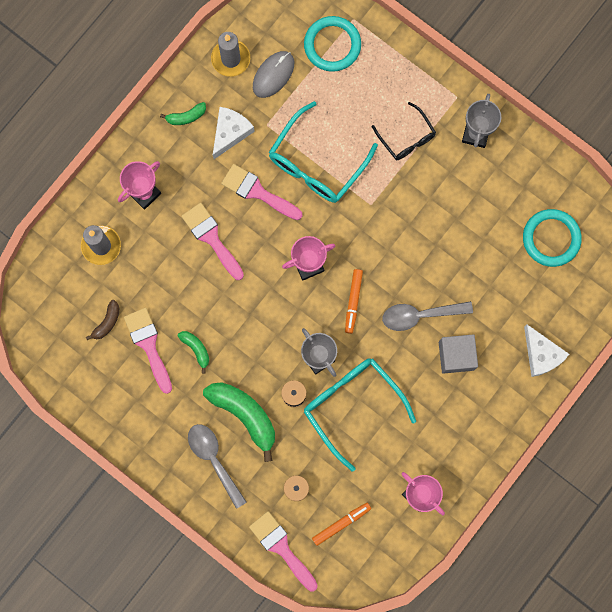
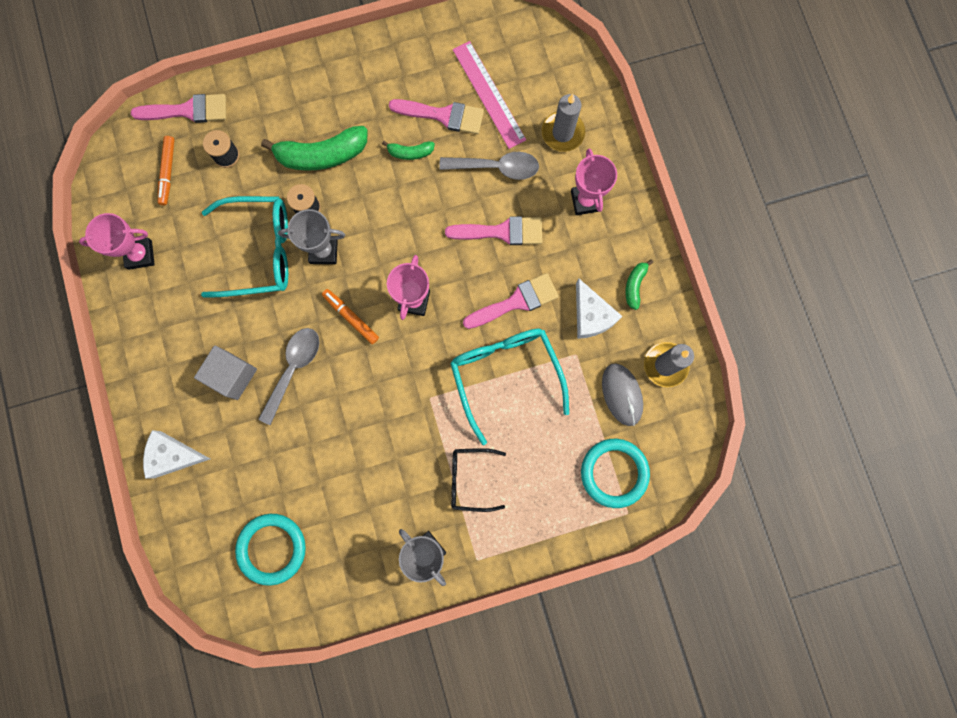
camera: 125 degrees right, 0 degrees up
(107, 322) = (489, 94): brown banana -> pink ruler
(214, 459) = (304, 105): grey spoon -> grey spoon (496, 167)

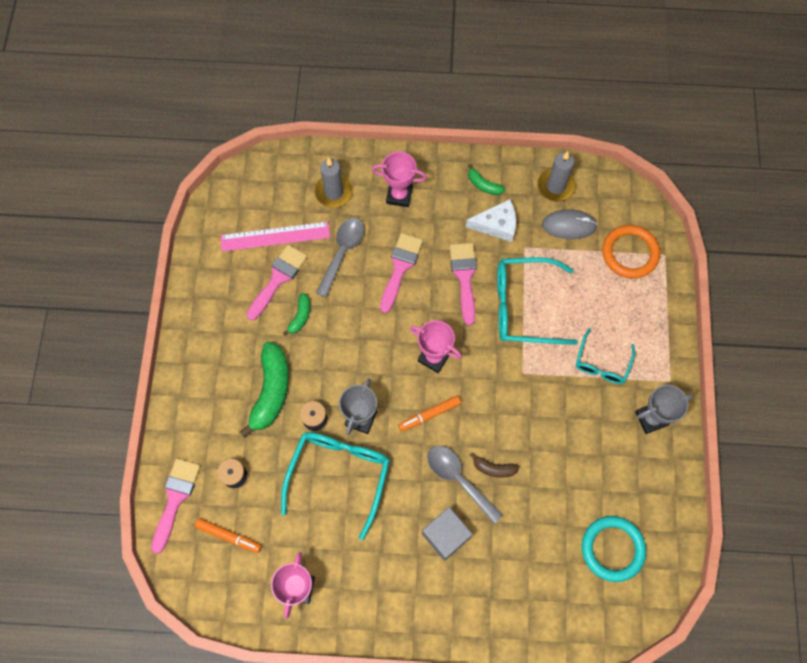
camera: 70 degrees left, 10 degrees down
(173, 455) = (502, 613): white cheese -> none
(316, 401) = (493, 468): none -> brown banana
(470, 479) = (602, 363): black glasses -> turquoise glasses
(614, 473) = (630, 253): turquoise ring -> orange ring

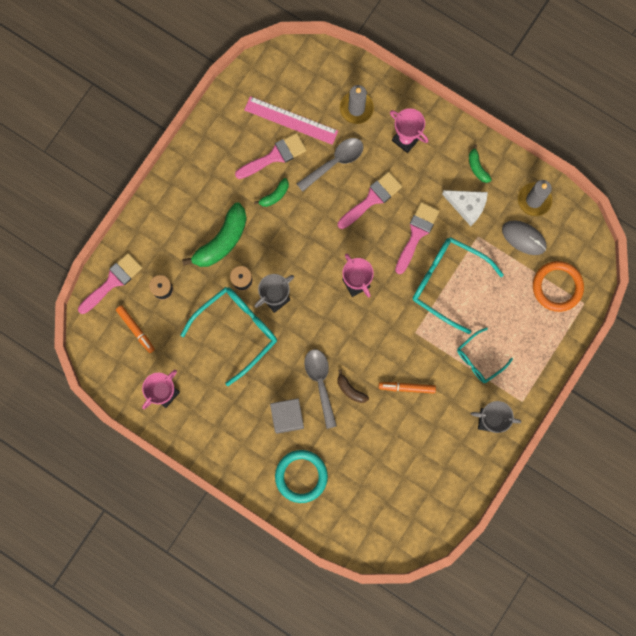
camera: 30 degrees right, 10 degrees up
(429, 414) = (327, 324): orange marker -> orange marker (407, 388)
(612, 549) = (400, 494): turquoise ring -> turquoise ring (301, 476)

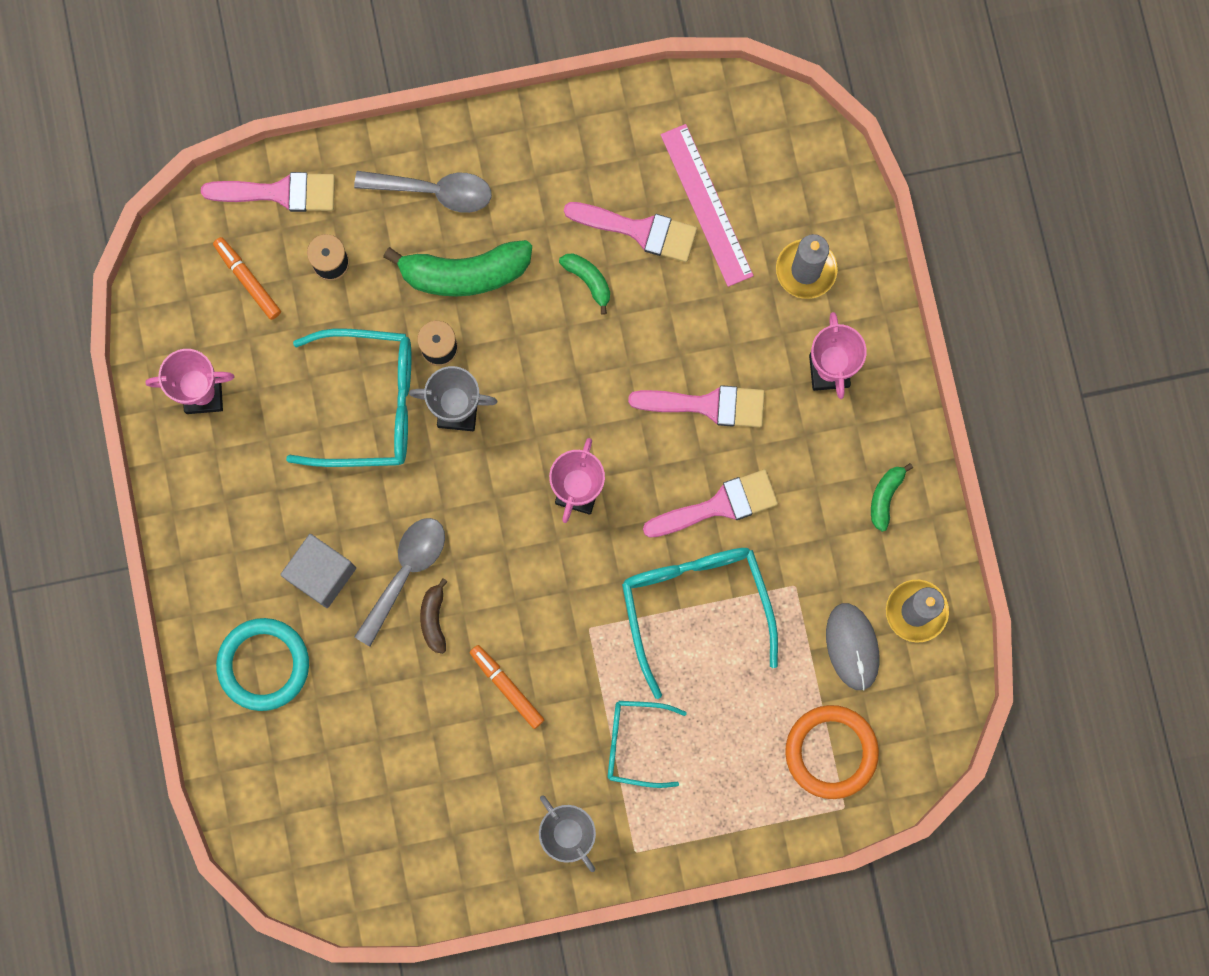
camera: 45 degrees right, 0 degrees up
(136, 329) = (248, 280): orange marker -> orange marker turned 135 degrees clockwise
(274, 195) = (588, 280): green banana -> green banana turned 135 degrees counterclockwise
(335, 162) = (708, 312): grey spoon -> grey spoon (434, 191)
(467, 206) = (821, 534): white cheese -> none

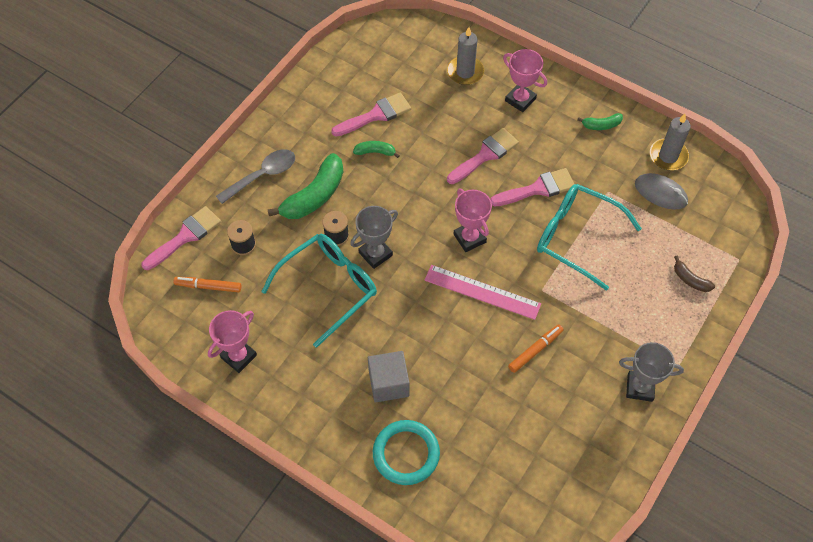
camera: 45 degrees left, 20 degrees down
(406, 572) = (429, 344): grey spoon -> none
(434, 618) = (466, 352): brown banana -> brown banana (690, 279)
(507, 687) = (535, 350): orange marker -> orange marker turned 135 degrees clockwise
(635, 743) = (621, 318): turquoise glasses -> none
(707, 205) = (394, 82): pink ruler -> pink ruler (482, 292)
(719, 505) = (537, 189): pink brush -> pink brush turned 45 degrees clockwise
(831, 752) = (705, 242): orange ring -> none
(885, 497) = (601, 125): green banana -> green banana turned 75 degrees counterclockwise

